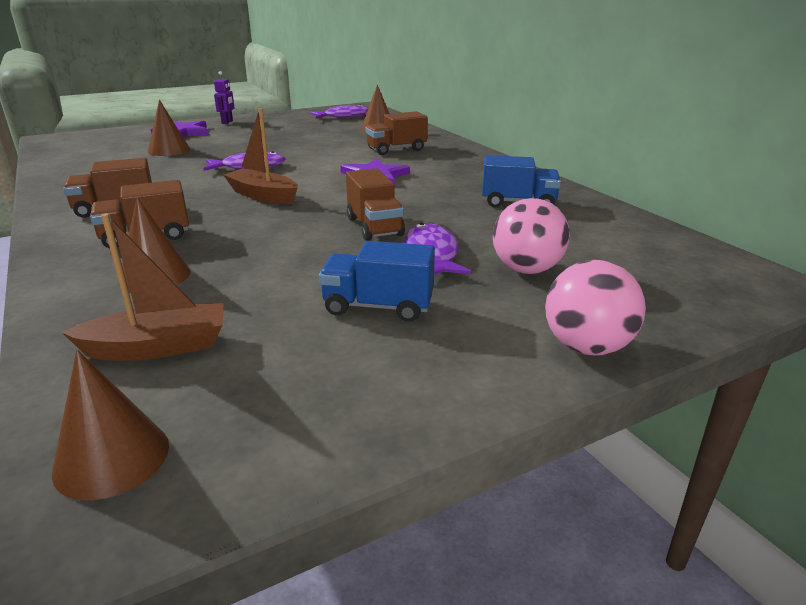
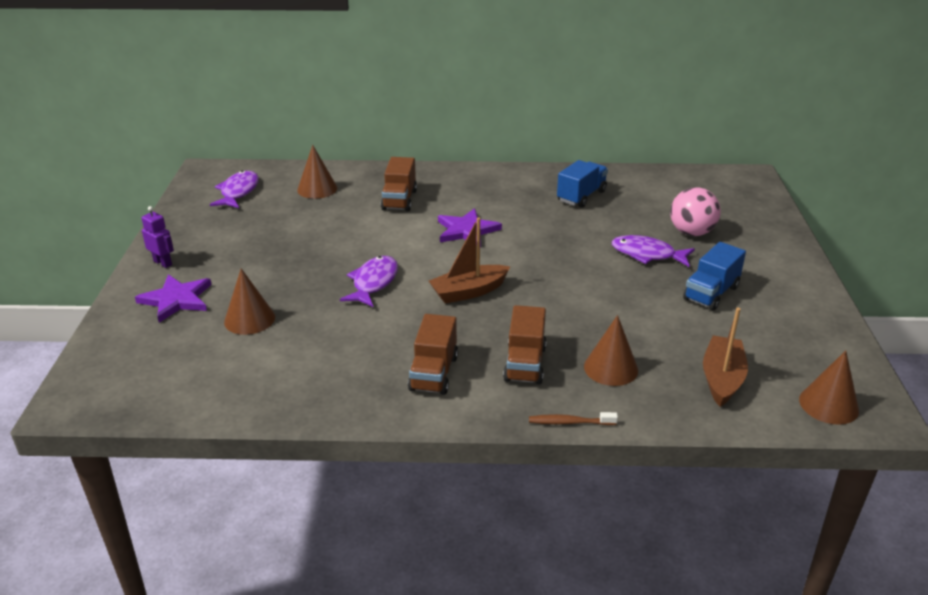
camera: 60 degrees left, 5 degrees up
(40, 273) = (569, 422): none -> brown toothbrush
(374, 227) = (583, 261): brown truck -> none
(586, 347) = (787, 249): pink ball -> none

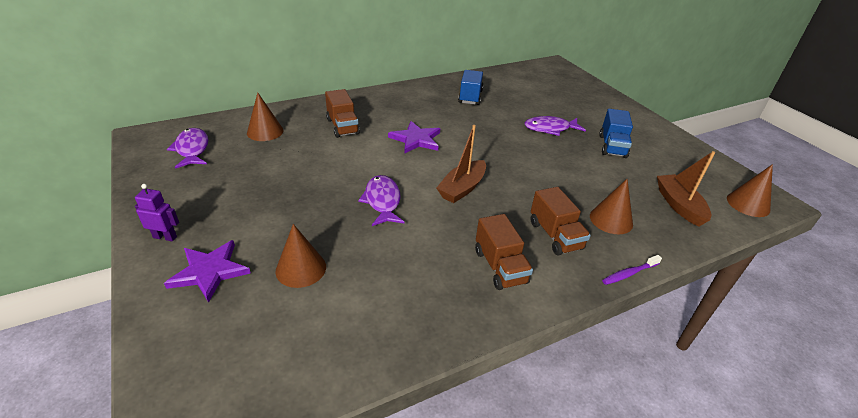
camera: 30 degrees left, 5 degrees up
(569, 422) = (629, 273): brown toothbrush -> purple toothbrush
(691, 232) = (560, 107): pink ball -> none

